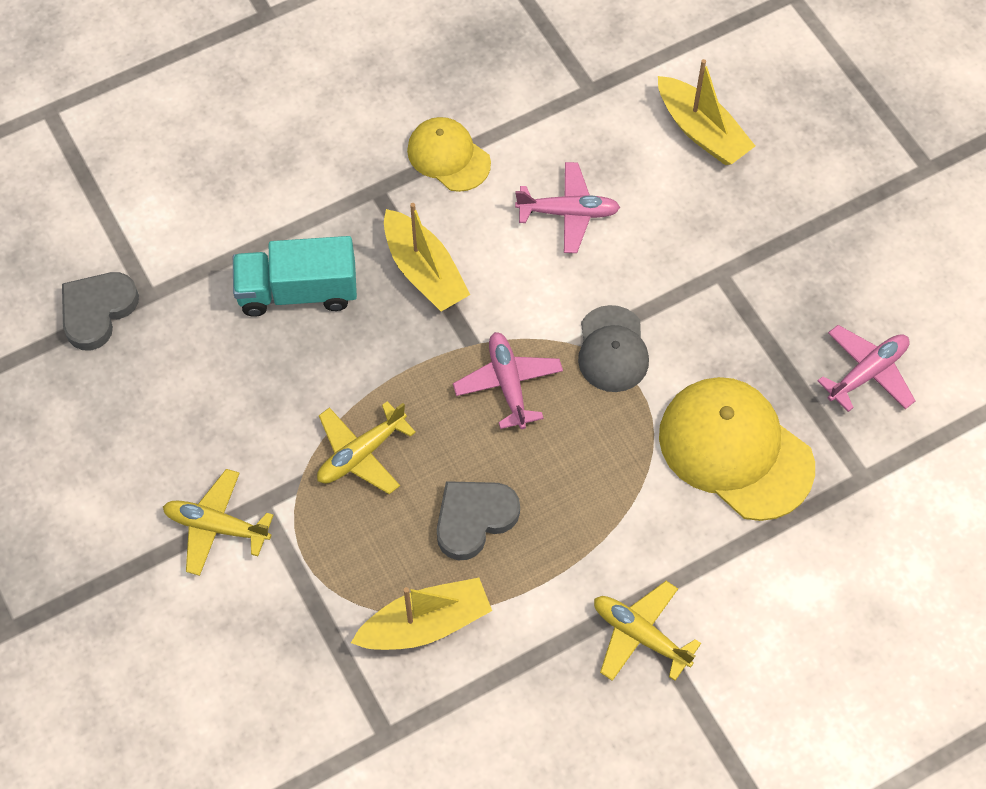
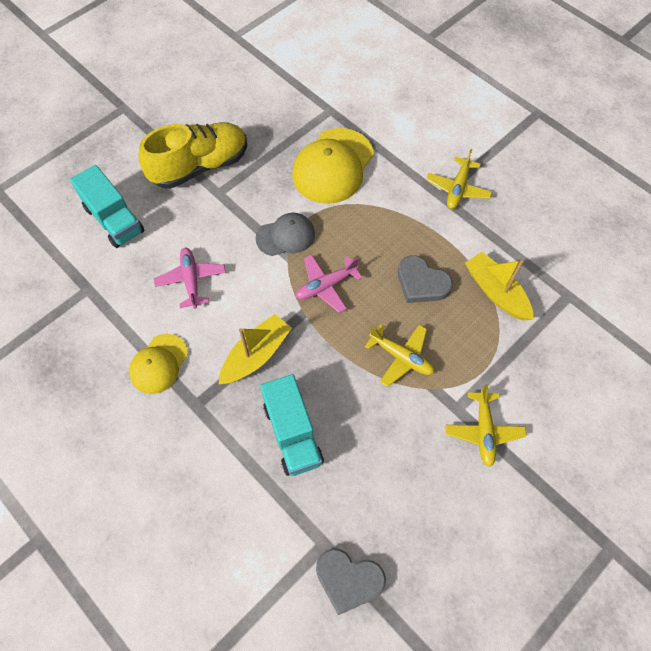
camera: 105 degrees left, 0 degrees up
(701, 131) = (114, 220): yellow boat -> turquoise truck
(779, 256) = (200, 166): none -> yellow shoe
(867, 373) = (267, 117): pink plane -> none

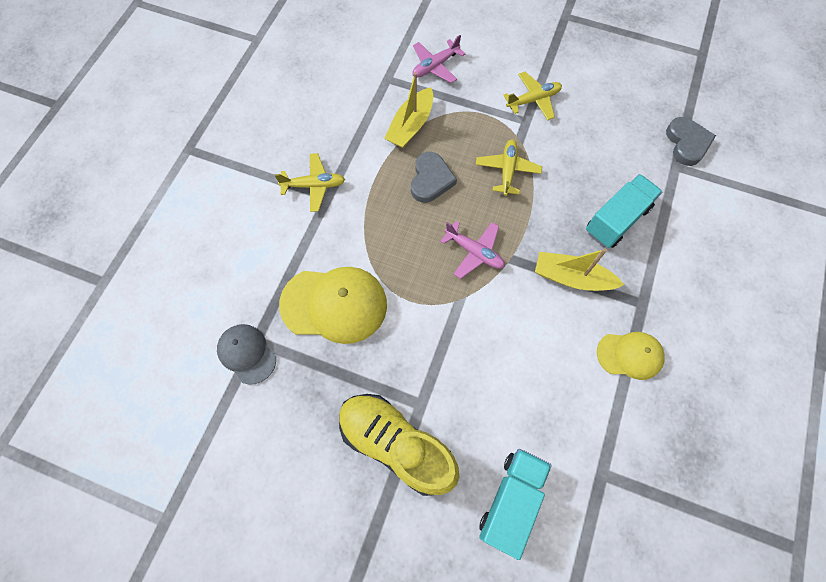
camera: 115 degrees left, 5 degrees up
(191, 280) = (535, 373): pink plane -> pink plane (435, 66)
(285, 236) = (440, 310): grey cap -> grey cap (247, 354)

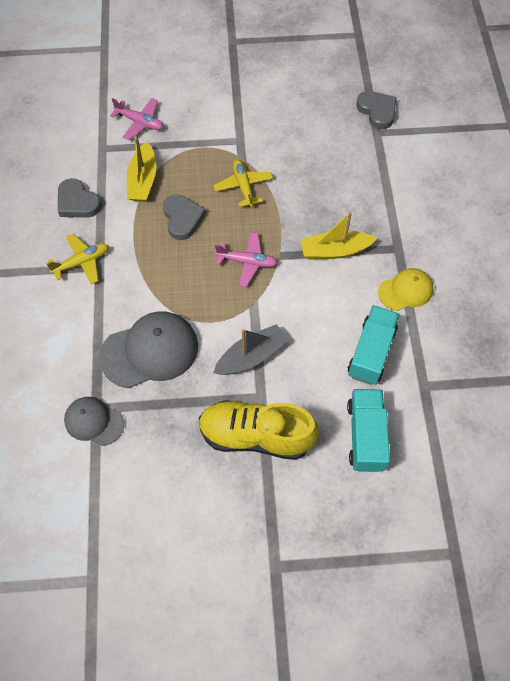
camera: 25 degrees left, 5 degrees down
(334, 304) = (150, 351): yellow cap -> grey cap
(338, 124) = (77, 202): none -> grey heart
(431, 355) = (251, 356): none -> grey boat
(435, 66) = (140, 122): pink plane -> pink plane turned 90 degrees counterclockwise
(533, 100) = (238, 121): yellow plane -> none
(616, 220) = (349, 192): turquoise truck -> turquoise truck (371, 352)

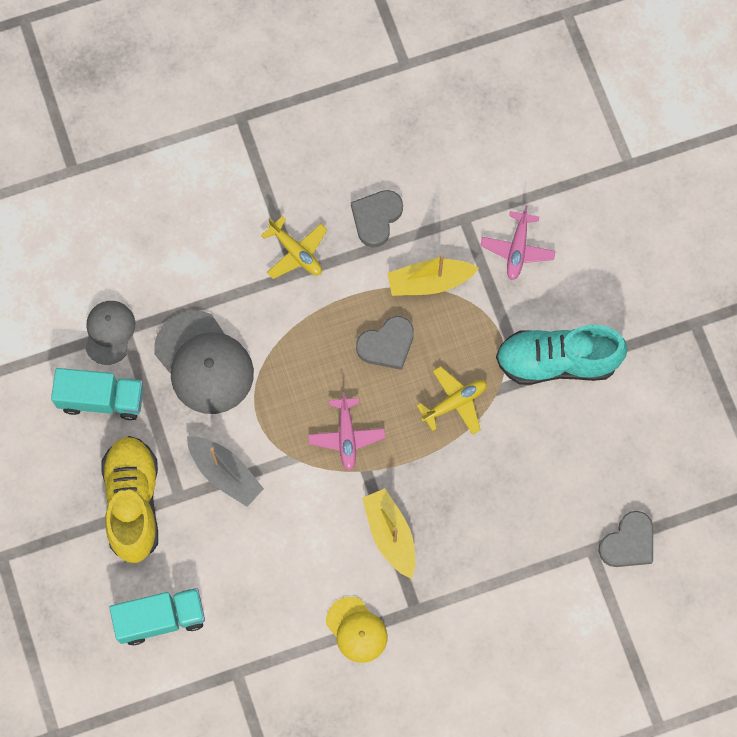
camera: 75 degrees right, 10 degrees up
(233, 120) = (557, 361): none -> turquoise shoe
(371, 352) = (264, 605): turquoise truck -> turquoise truck (101, 399)

